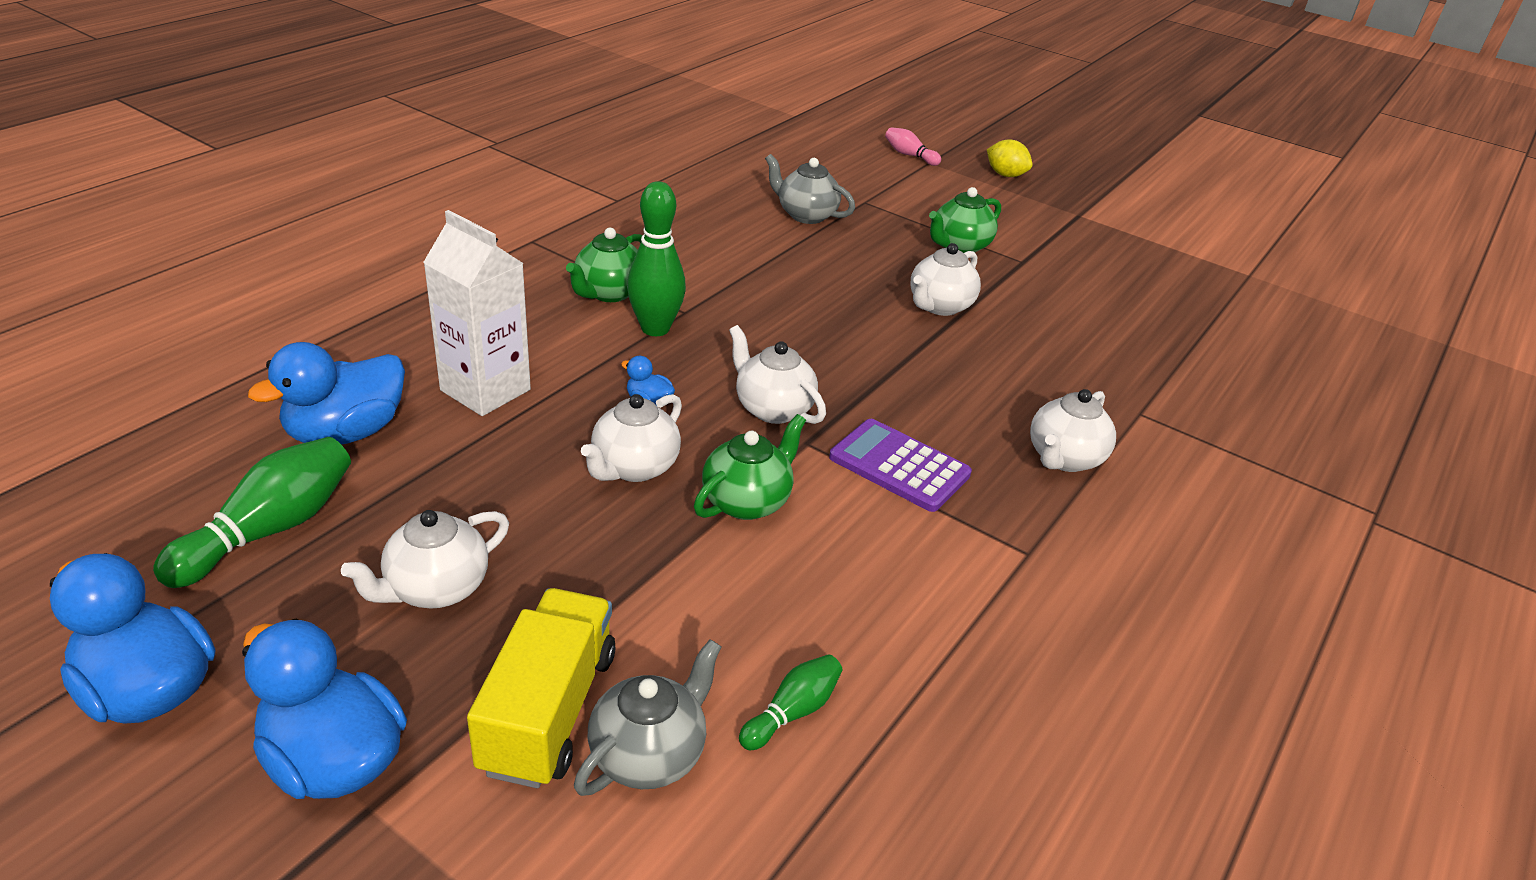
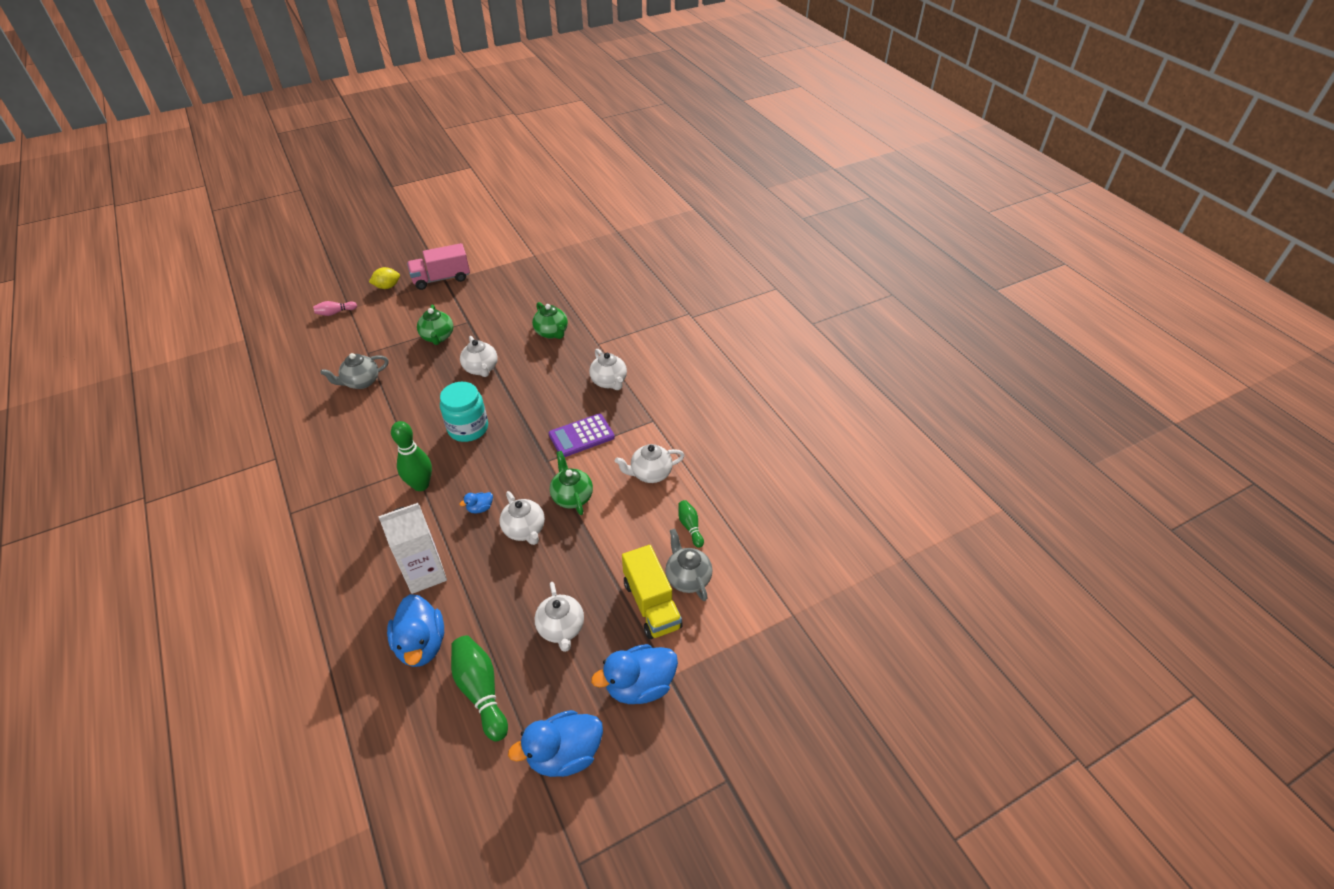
camera: 60 degrees left, 10 degrees up
(549, 711) = (651, 604): yellow truck -> yellow truck turned 150 degrees counterclockwise
(609, 293) = (373, 494): green teapot -> green teapot (552, 333)
(772, 409) = (516, 463): white teapot -> white teapot (650, 473)
(804, 335) = (468, 428): none -> turquoise jar
(1079, 210) = (441, 279): none -> pink truck

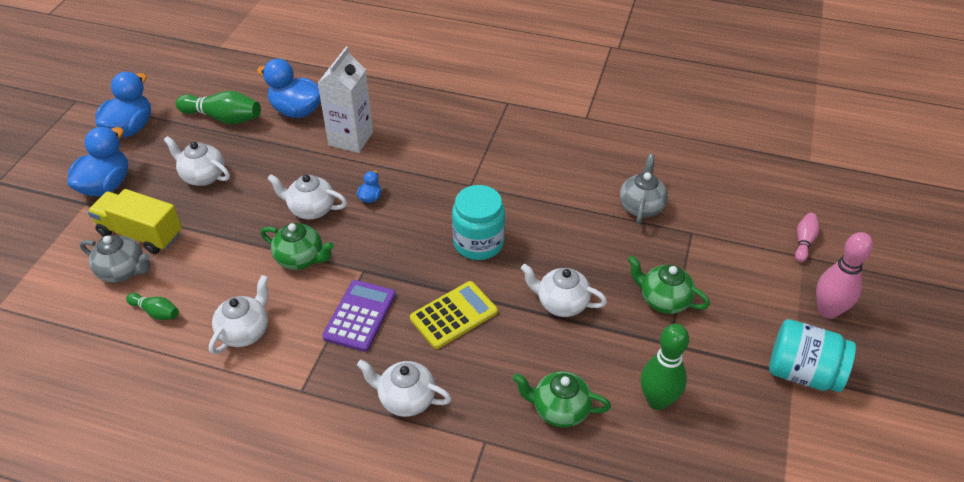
camera: 135 degrees right, 0 degrees up
(387, 287) = (828, 310): yellow lemon -> pink bowling pin
(421, 485) = (444, 178): green bowling pin -> green bowling pin (657, 400)
(441, 279) = (802, 372): pink truck -> turquoise jar
(536, 401) = (454, 315): none -> yellow calculator

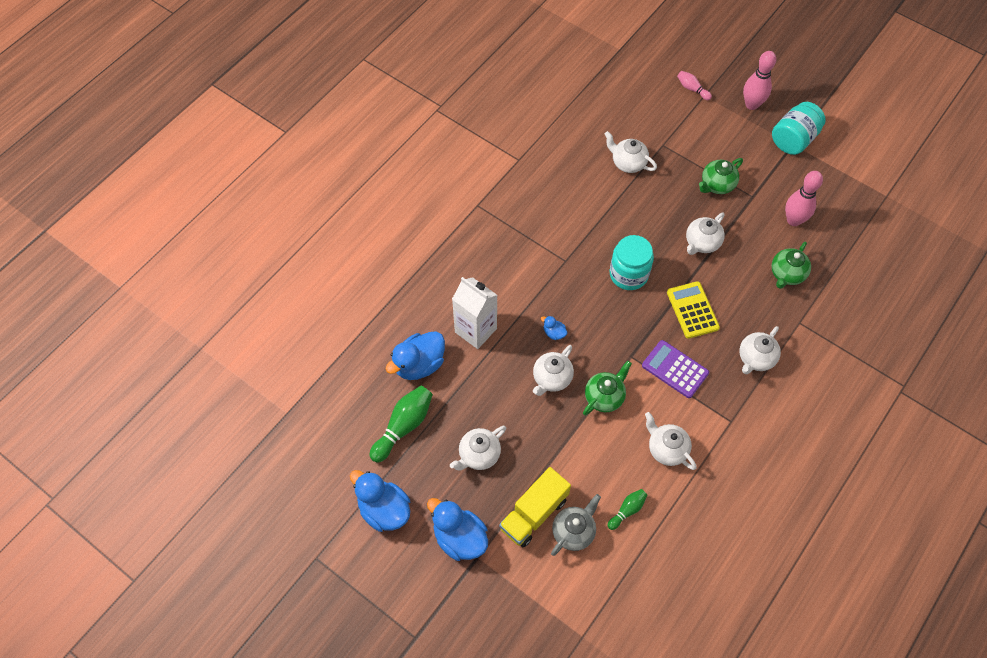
camera: 70 degrees left, 15 degrees up
(641, 206) = (628, 163): grey teapot -> white teapot
(657, 400) = (793, 220): green bowling pin -> pink bowling pin

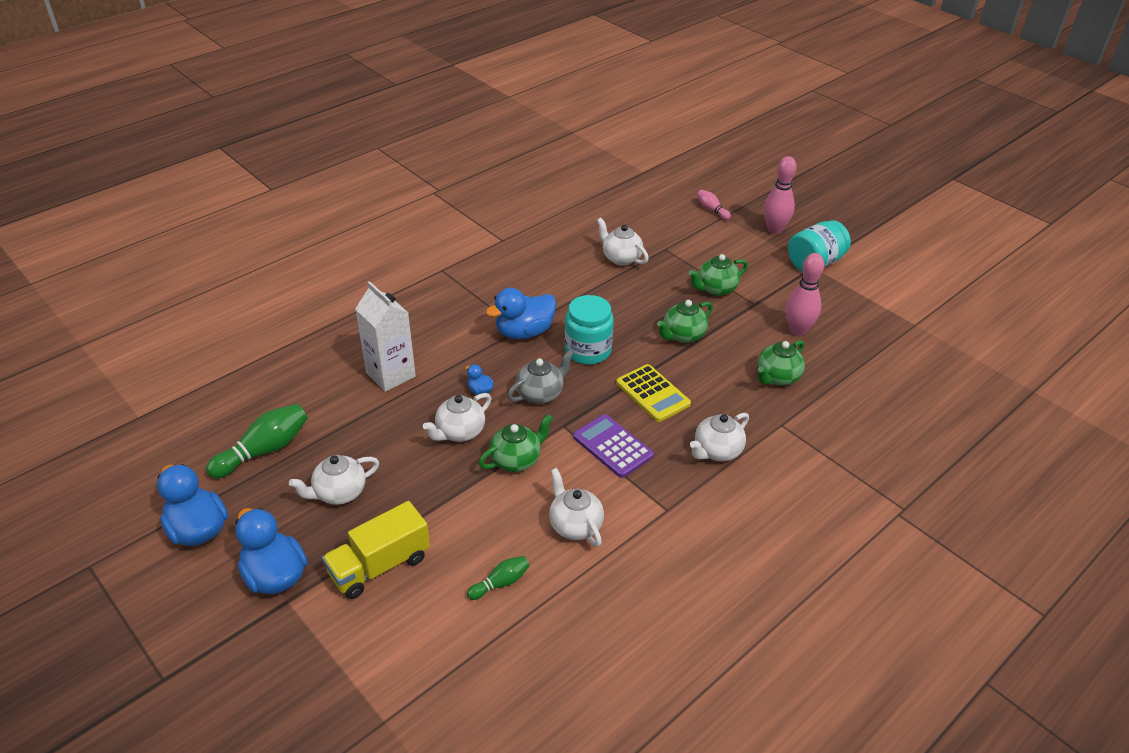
camera: 10 degrees right, 20 degrees down
(419, 364) = (311, 396): blue duck -> blue duck (524, 332)
(573, 531) = (422, 594): grey teapot -> grey teapot (540, 394)
(692, 310) = (652, 393): yellow calculator -> yellow calculator turned 150 degrees clockwise
(702, 243) = (683, 335): white teapot -> green teapot

